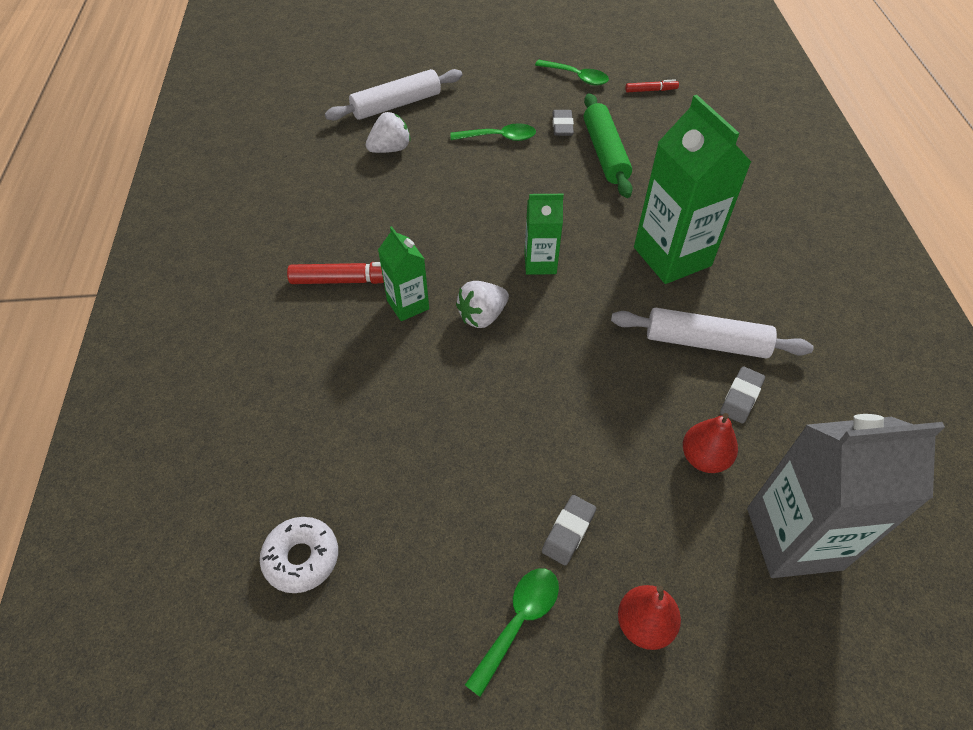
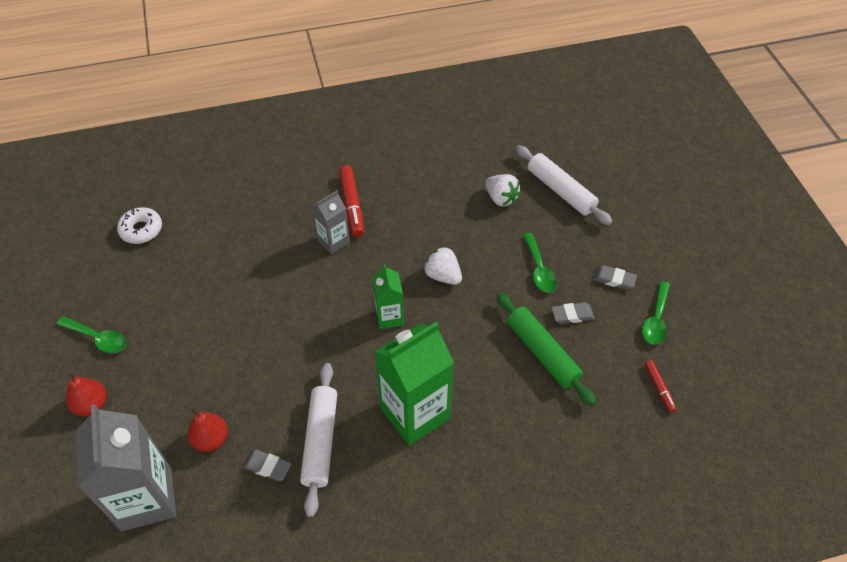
camera: 80 degrees right, 0 degrees up
(408, 305) = (334, 241): green carton -> grey carton
(482, 316) = (329, 287): white strawberry -> white strawberry (443, 275)
(568, 532) = (154, 358): grey eraser -> grey eraser (613, 279)
(605, 153) = (542, 353): green rolling pin -> green rolling pin turned 75 degrees clockwise

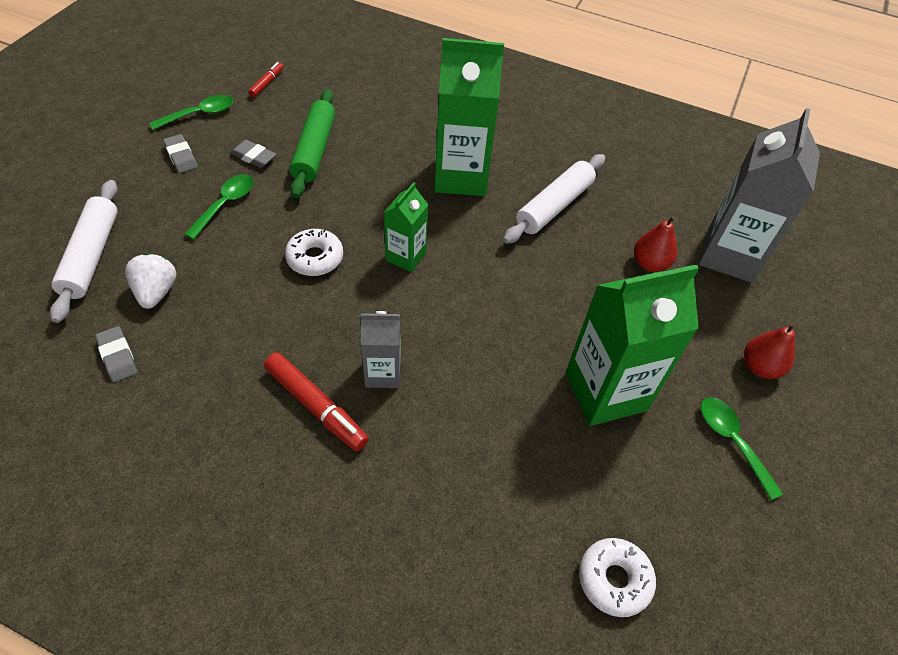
camera: 145 degrees left, 0 degrees up
(194, 317) = (605, 391): none -> green carton
(267, 467) = (611, 216): grey eraser -> grey eraser (118, 356)
(352, 205) = (316, 406): red marker -> red marker turned 105 degrees clockwise
(443, 275) = (315, 258): white strawberry -> white donut

